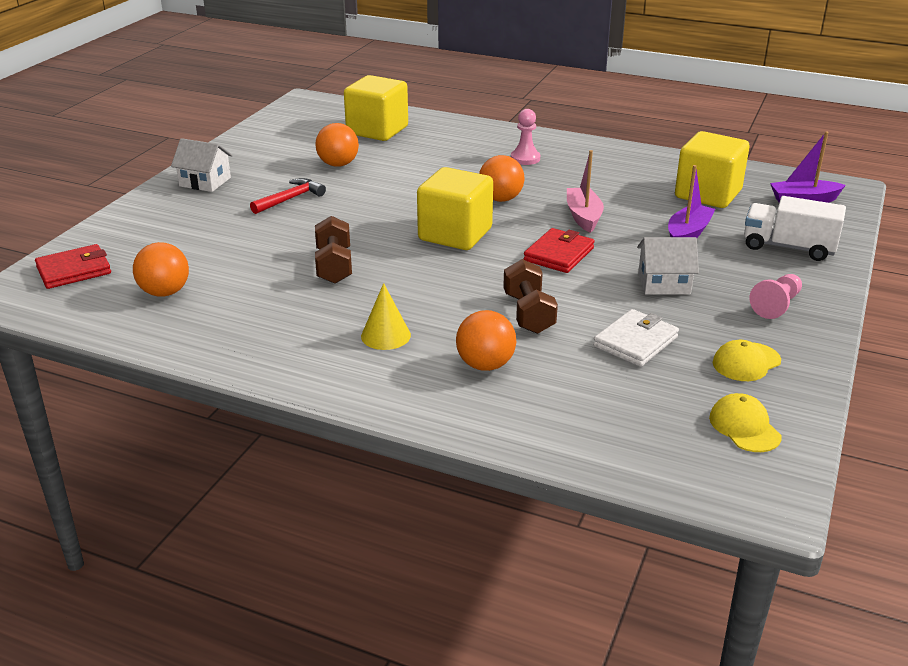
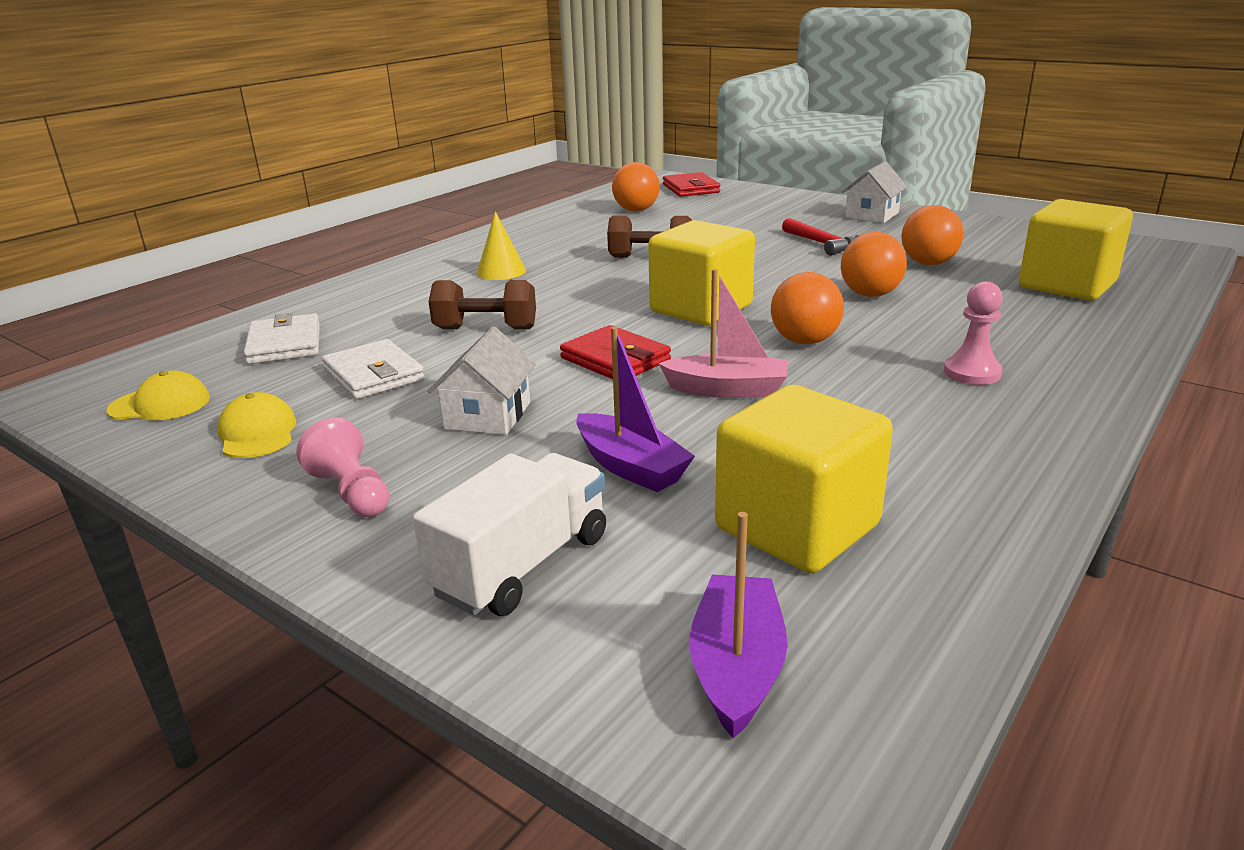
camera: 105 degrees right, 5 degrees down
(485, 365) = (412, 303): orange ball -> orange ball (870, 295)
(606, 406) = (284, 344): none -> white wallet

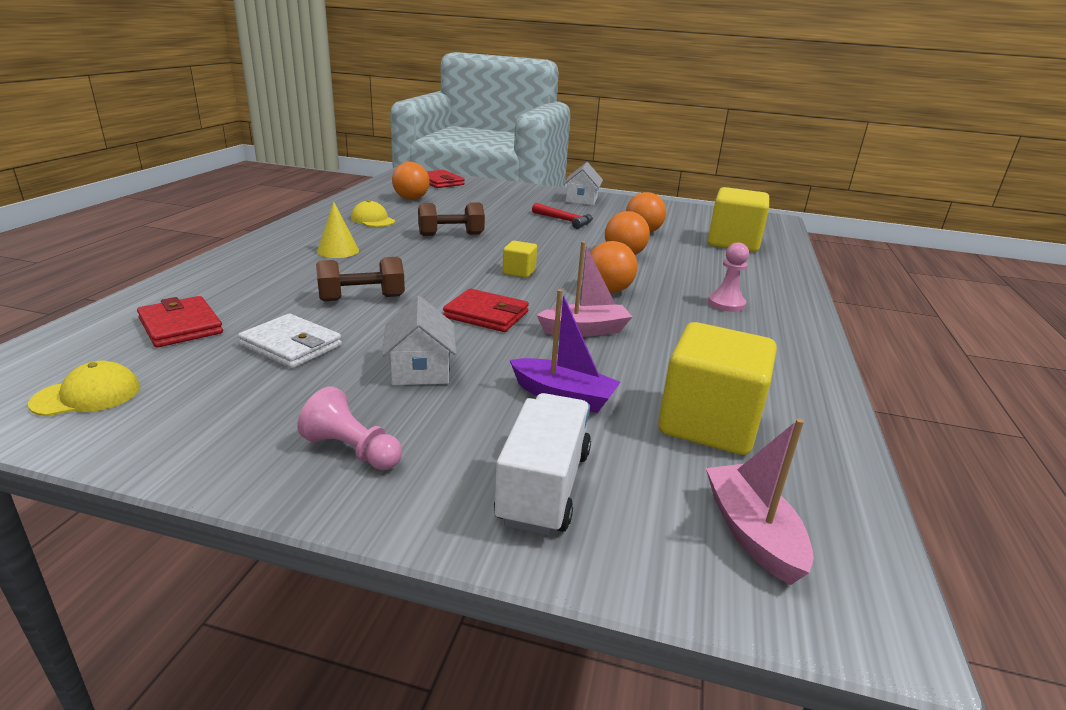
camera: 25 degrees left, 0 degrees up
(257, 433) = (217, 410): yellow cap -> yellow cap (372, 220)
(284, 344) = (180, 326): white wallet -> red wallet
(701, 309) = (519, 272): yellow cube -> yellow cube, size x0.47
(737, 667) = (752, 532): purple boat -> pink boat

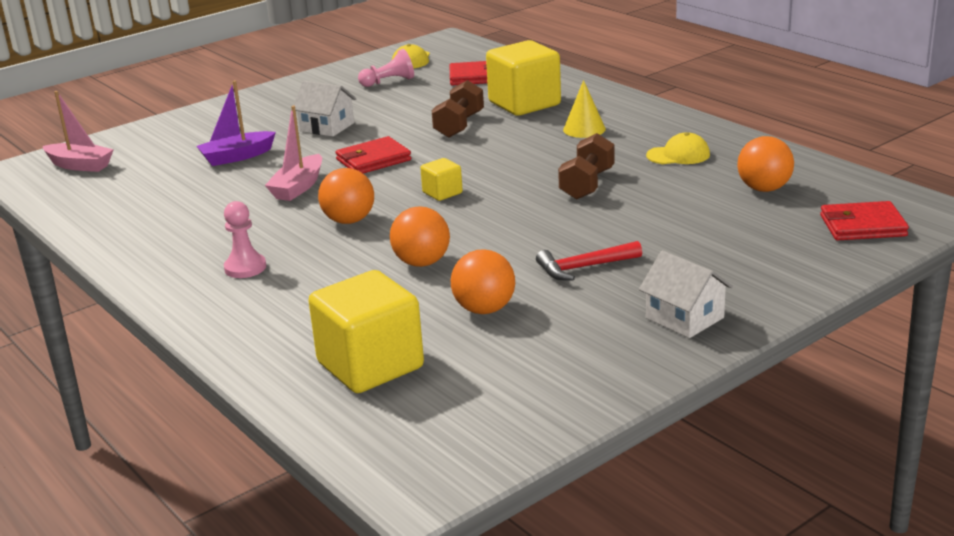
camera: 130 degrees right, 0 degrees up
(291, 345) = (408, 100): white wallet -> none
(352, 450) = (276, 103): pink pawn -> pink pawn (389, 82)
(544, 486) = (183, 134): white truck -> none
(708, 424) = (145, 187): yellow cube -> yellow cube (524, 104)

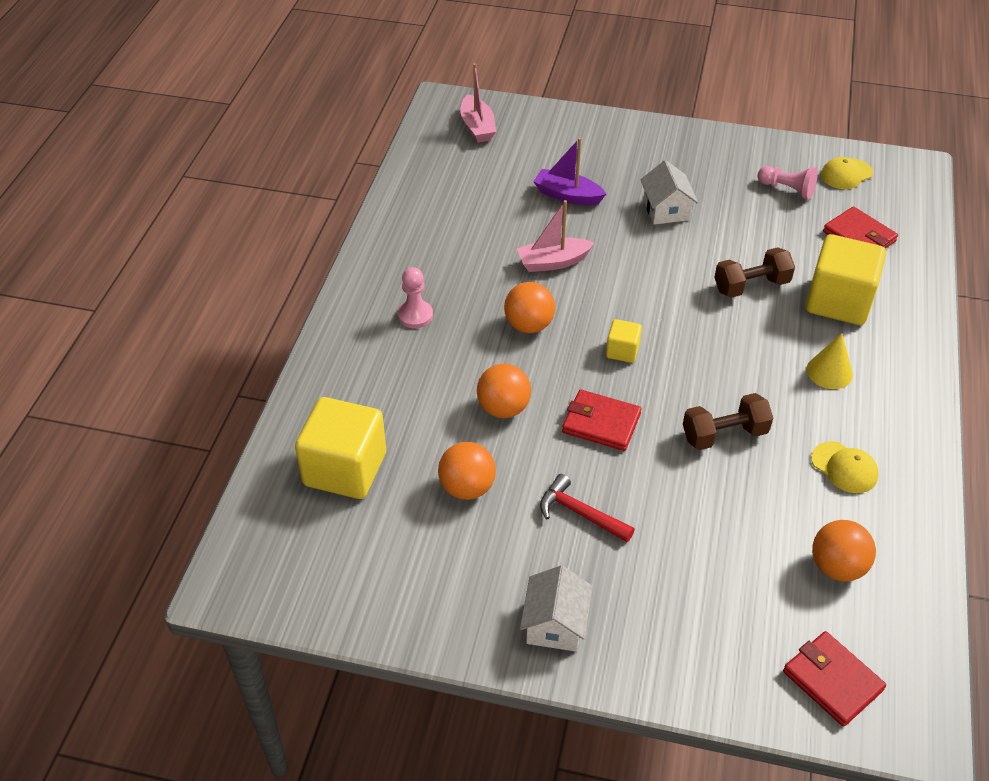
camera: 50 degrees right, 20 degrees up
(373, 160) = (637, 274): red wallet -> red wallet (601, 423)

